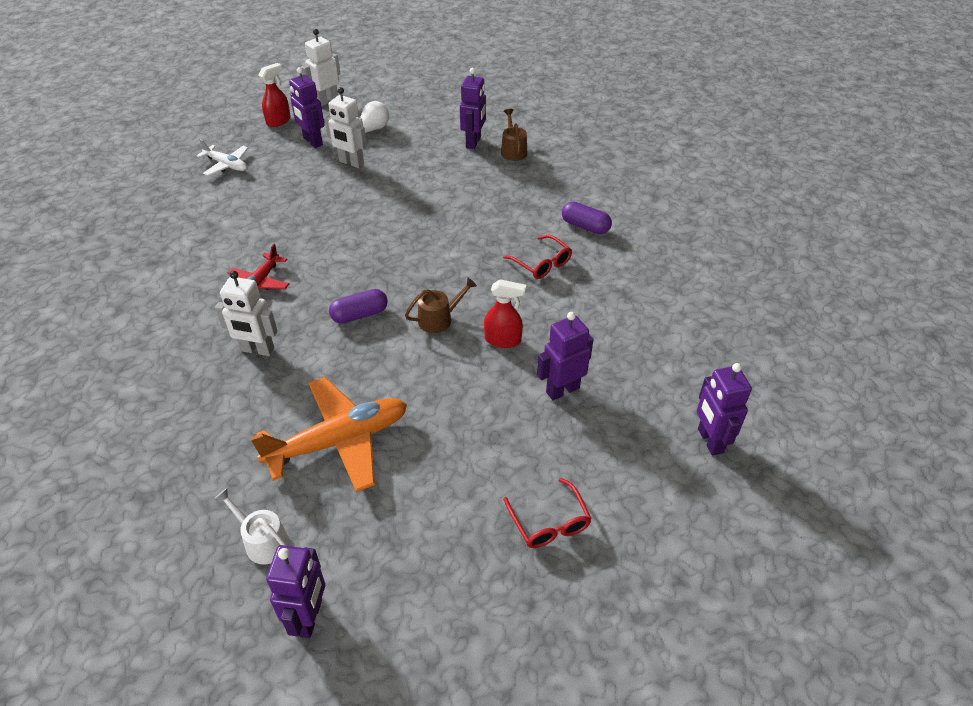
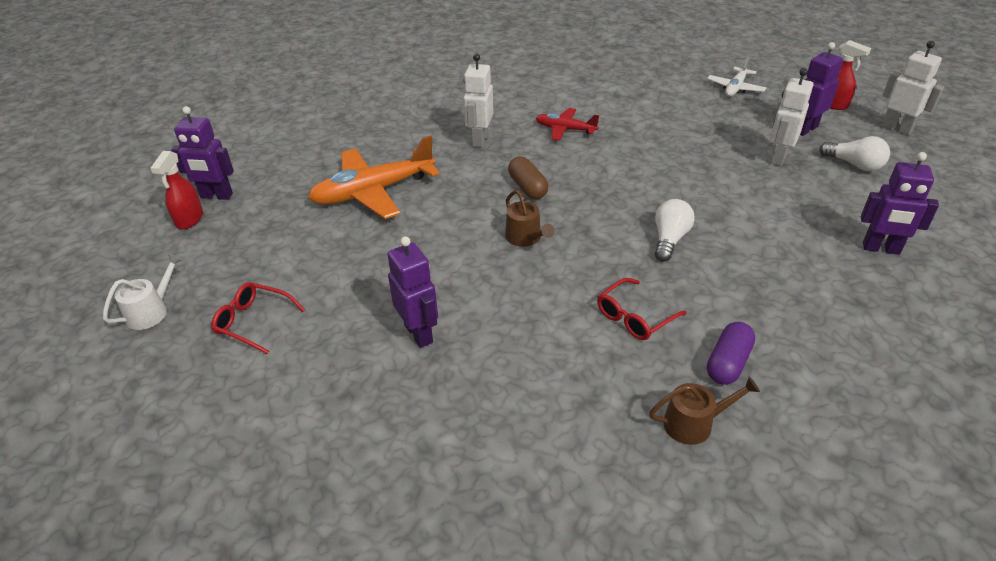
camera: 90 degrees right, 5 degrees down
(263, 541) = (287, 168): white watering can -> white watering can (151, 311)
(339, 441) = (373, 192): orange plane -> orange plane turned 90 degrees clockwise
(359, 314) = (527, 187): purple capsule -> brown capsule
(452, 235) = (669, 239): none -> white light bulb
(503, 340) = (496, 285): red spray bottle -> red spray bottle (189, 219)
(513, 151) = (883, 287): brown watering can -> brown watering can (694, 423)
(549, 523) = (253, 322): red glasses -> red glasses turned 45 degrees clockwise
(710, 441) = (323, 470): purple robot -> none

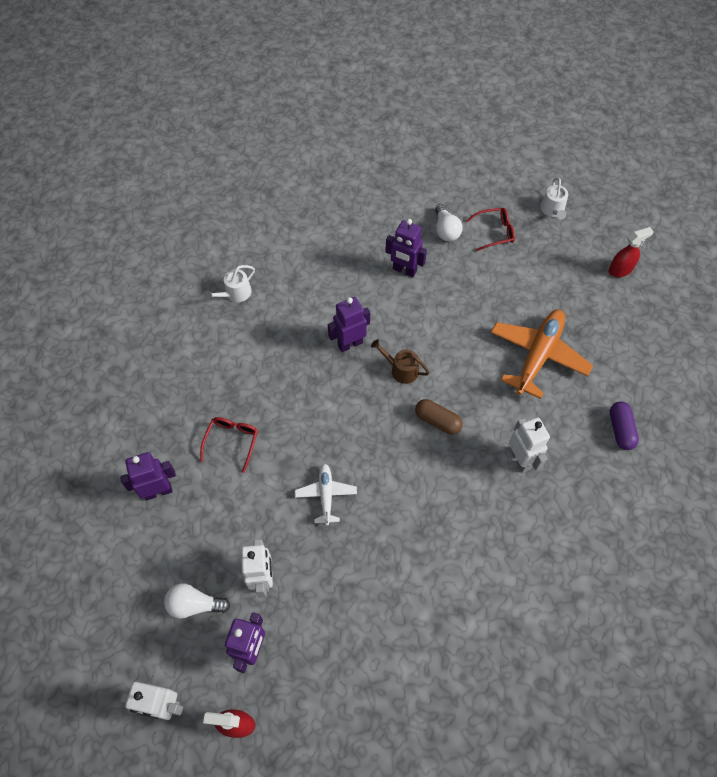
camera: 145 degrees right, 20 degrees up
(189, 219) = (620, 270): red spray bottle -> red spray bottle turned 90 degrees clockwise
(216, 196) = (632, 295): purple robot -> purple robot (350, 344)
(565, 129) = (464, 516): red plane -> none
(634, 317) = (296, 342): red glasses -> red glasses (232, 441)
(669, 239) = (307, 420): white light bulb -> white light bulb (445, 230)
(694, 423) = (235, 293): brown watering can -> white watering can
(728, 363) = (231, 337): purple capsule -> purple capsule (620, 430)
(735, 88) = (348, 702): white plane -> white plane (326, 495)

